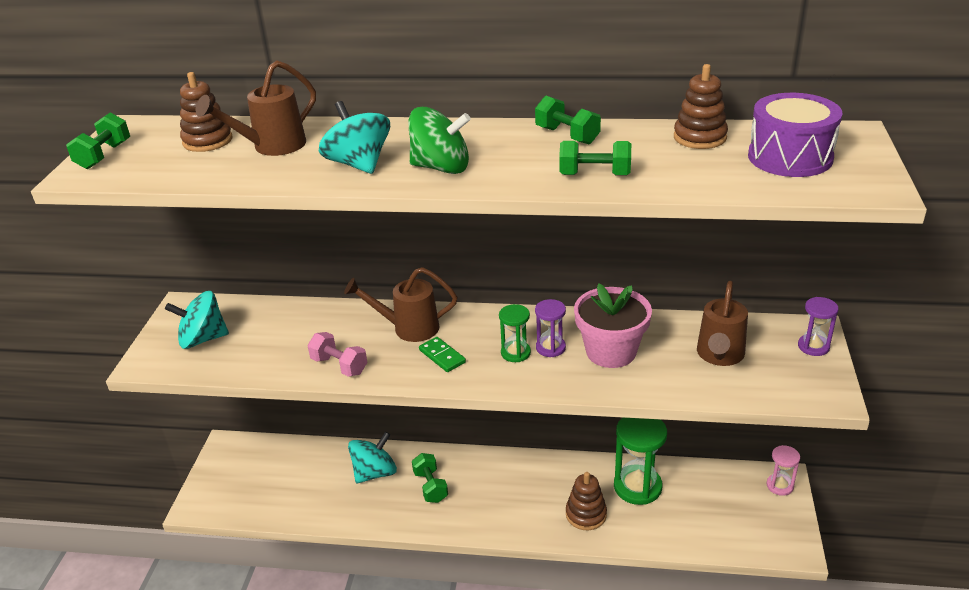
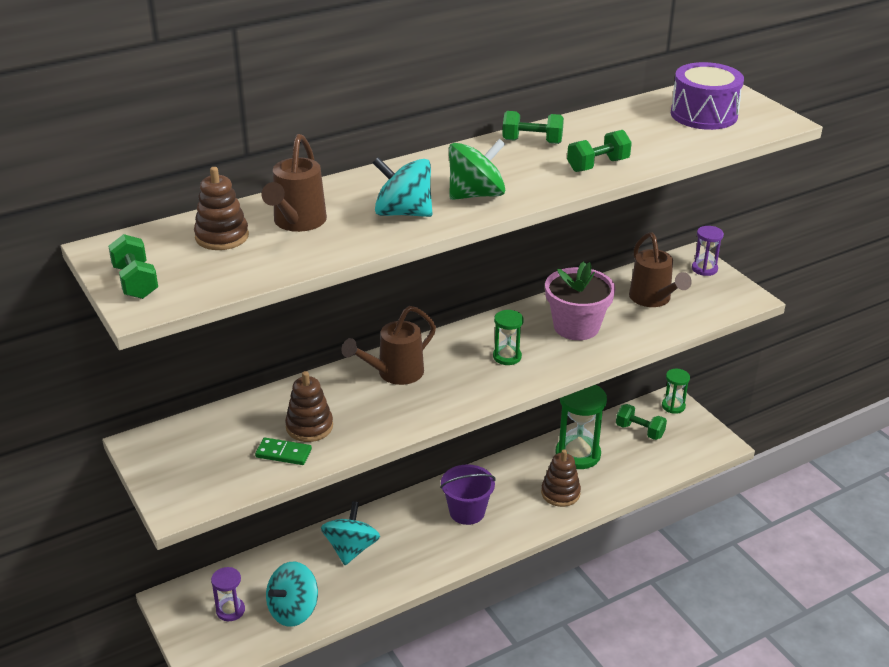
camera: 40 degrees left, 0 degrees up
(203, 339) = (208, 462): turquoise spinning top -> turquoise spinning top (293, 610)
(339, 365) = (373, 427): pink dumbbell -> none
(430, 486) = (414, 535): green dumbbell -> green dumbbell (639, 431)
(442, 356) = (452, 383): green domino -> green domino (283, 453)
(491, 489) = (467, 512): none -> purple bucket
(550, 348) = (529, 342): purple hourglass -> purple hourglass (230, 610)
(700, 137) = (627, 116): brown stacking toy -> brown stacking toy (309, 427)
(780, 485) = (673, 406): pink hourglass -> green hourglass

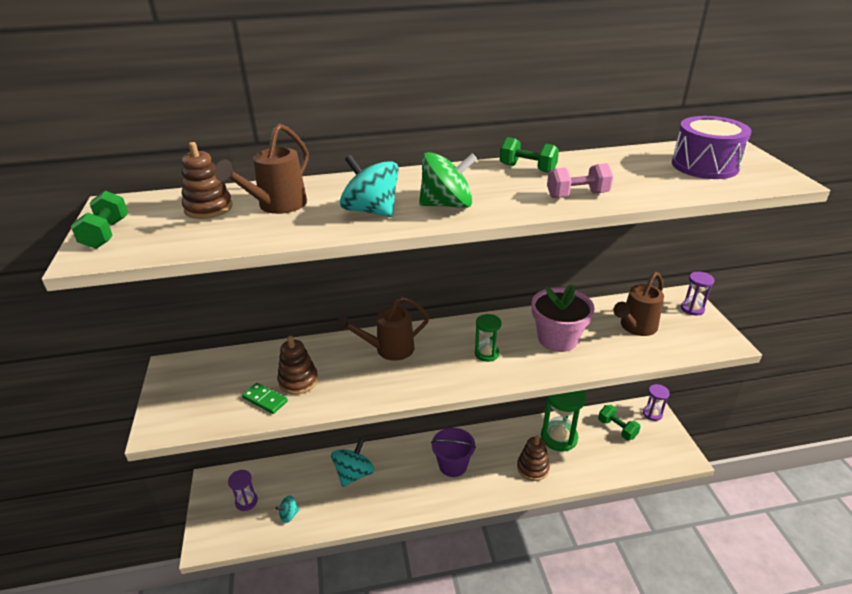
camera: 20 degrees right, 0 degrees up
(293, 610) = (289, 515): turquoise spinning top -> turquoise spinning top, size x0.52
(598, 165) = (577, 195): green dumbbell -> pink dumbbell
(653, 299) = (635, 327): brown watering can -> brown watering can turned 45 degrees clockwise
(673, 406) = (652, 414): green hourglass -> purple hourglass

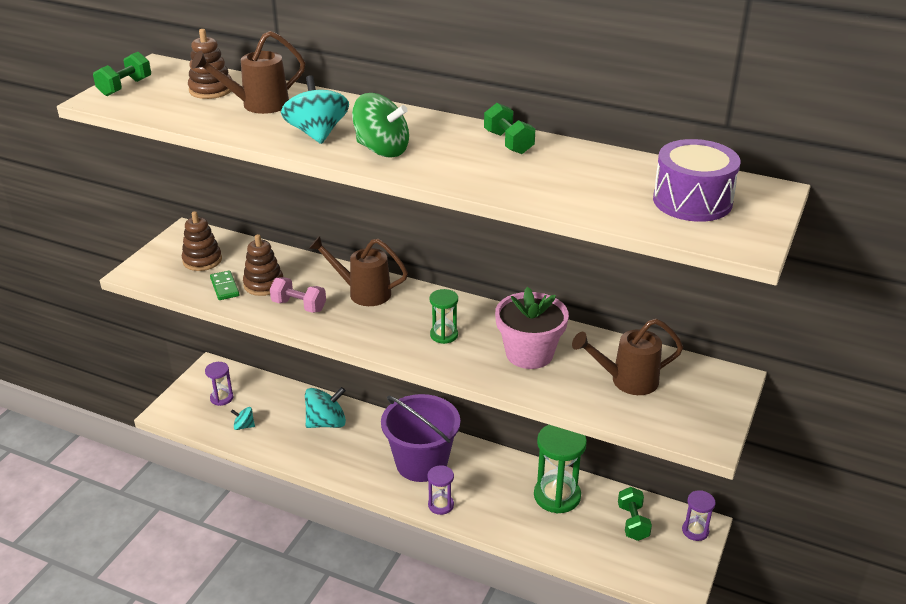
camera: 35 degrees right, 0 degrees up
(453, 465) = (421, 463): purple bucket -> purple bucket, size x1.53
(533, 468) = (497, 507): brown stacking toy -> brown stacking toy (202, 260)
(577, 195) = (506, 182): pink dumbbell -> pink dumbbell (299, 306)
(692, 309) = (722, 393): purple hourglass -> purple hourglass (441, 505)

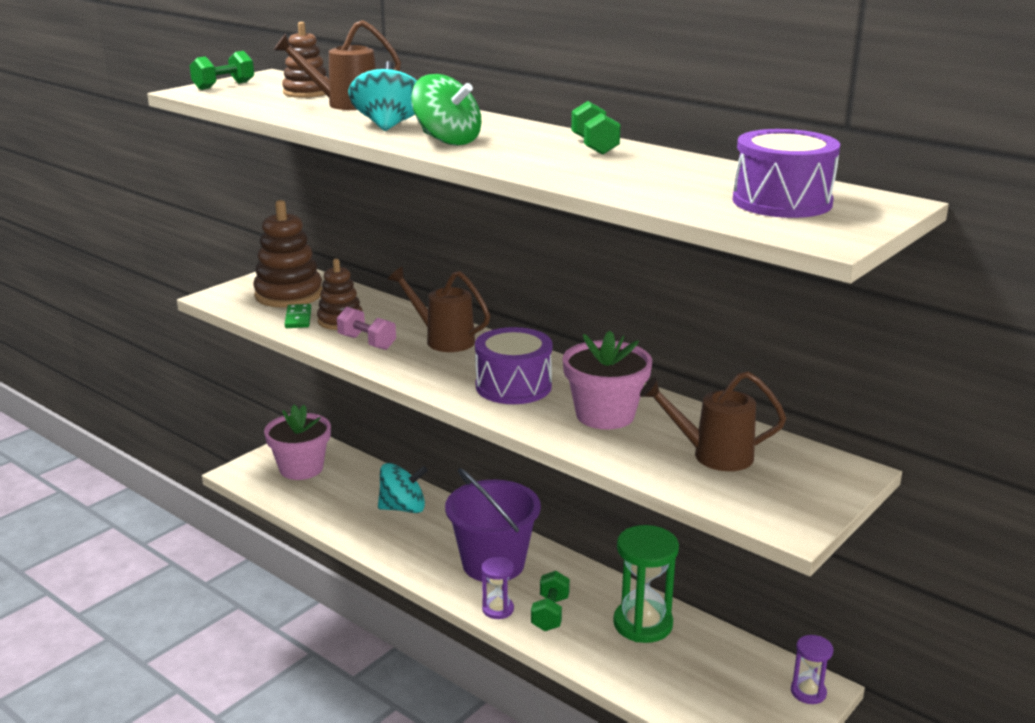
camera: 15 degrees right, 10 degrees down
(202, 260) = (289, 295): brown stacking toy -> brown stacking toy, size x1.57
(221, 398) = (301, 468): purple hourglass -> pink flower pot
(244, 426) = (312, 497): turquoise spinning top -> none
(444, 335) = (513, 386): green hourglass -> purple drum
(633, 522) = (728, 668): green dumbbell -> green dumbbell (550, 613)

